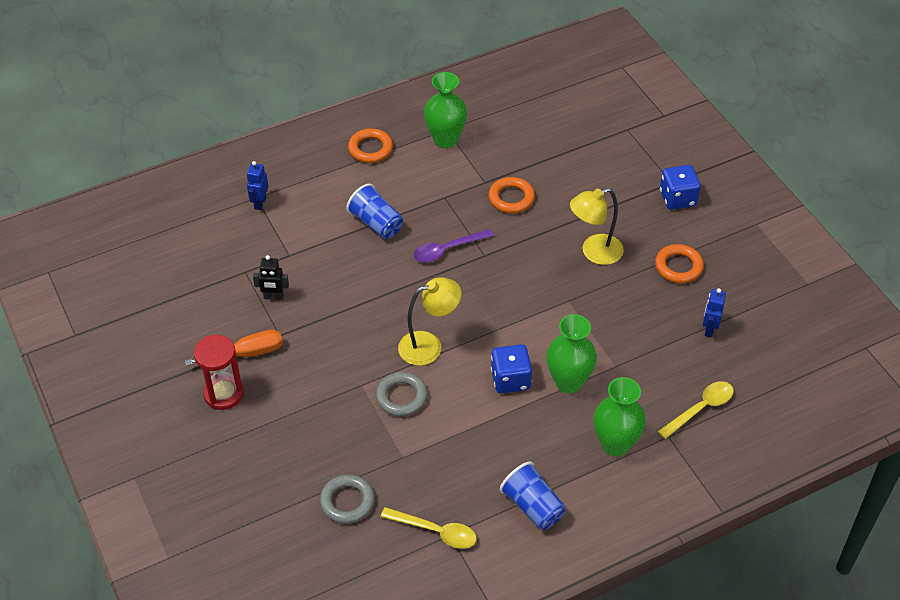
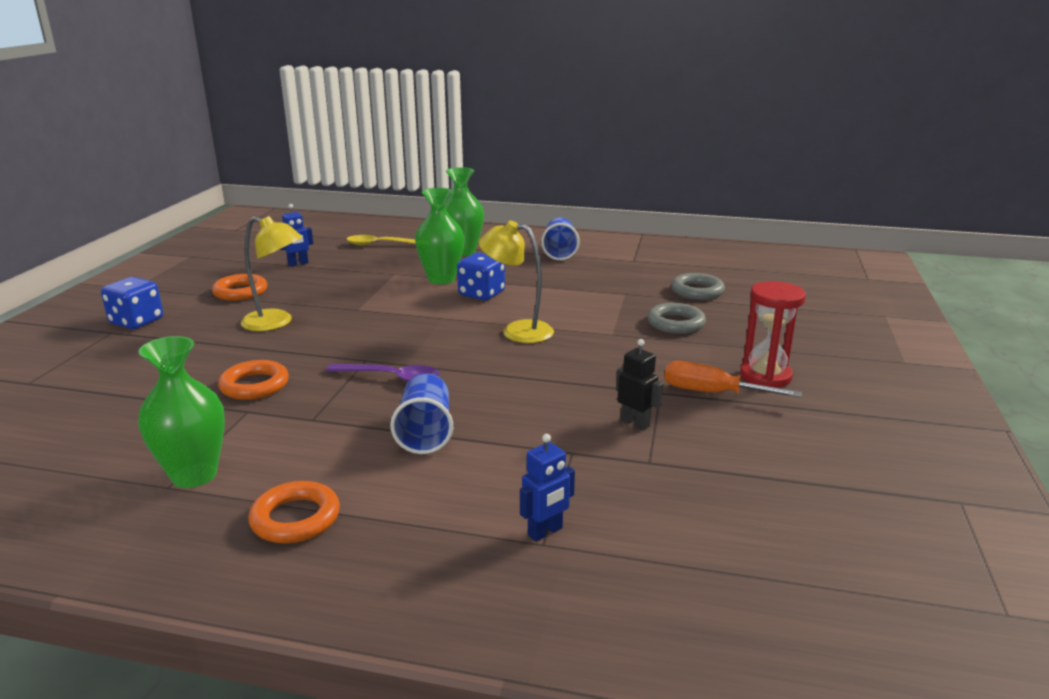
camera: 140 degrees left, 25 degrees down
(401, 397) = (585, 316): grey ring -> grey ring (676, 323)
(436, 531) = (642, 263): yellow spoon -> none

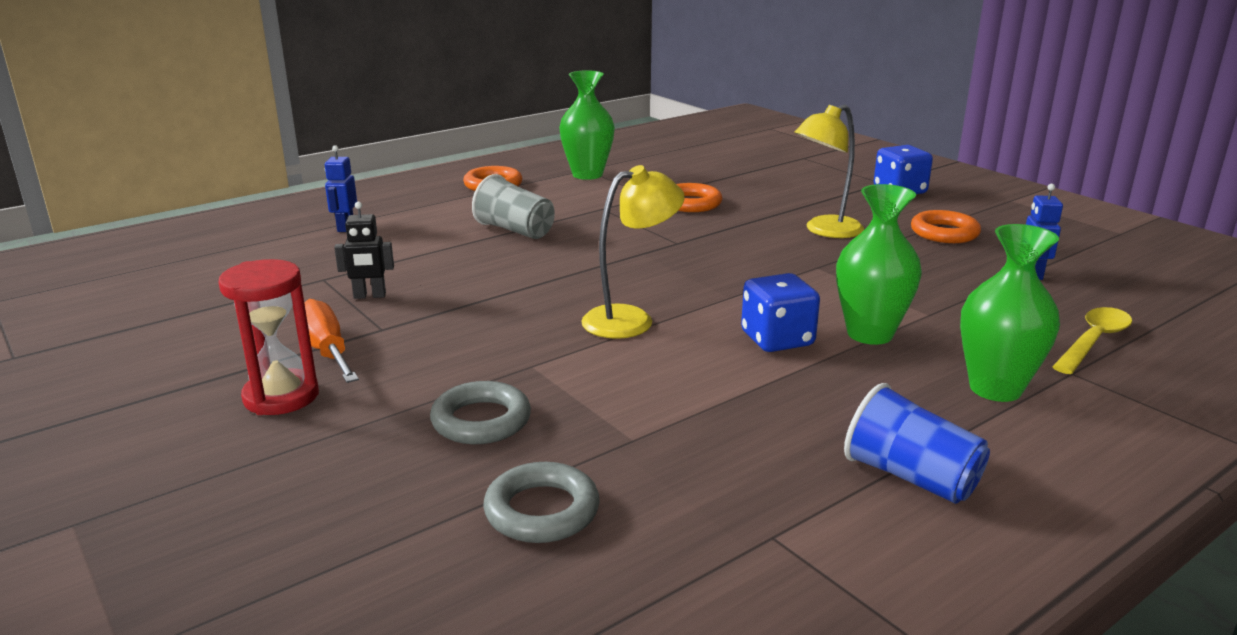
camera: 130 degrees right, 0 degrees up
(392, 378) = (622, 242): purple spoon -> none
(425, 432) = (515, 230): blue cup -> grey cup
(712, 393) = (327, 350): orange screwdriver -> orange screwdriver turned 90 degrees counterclockwise

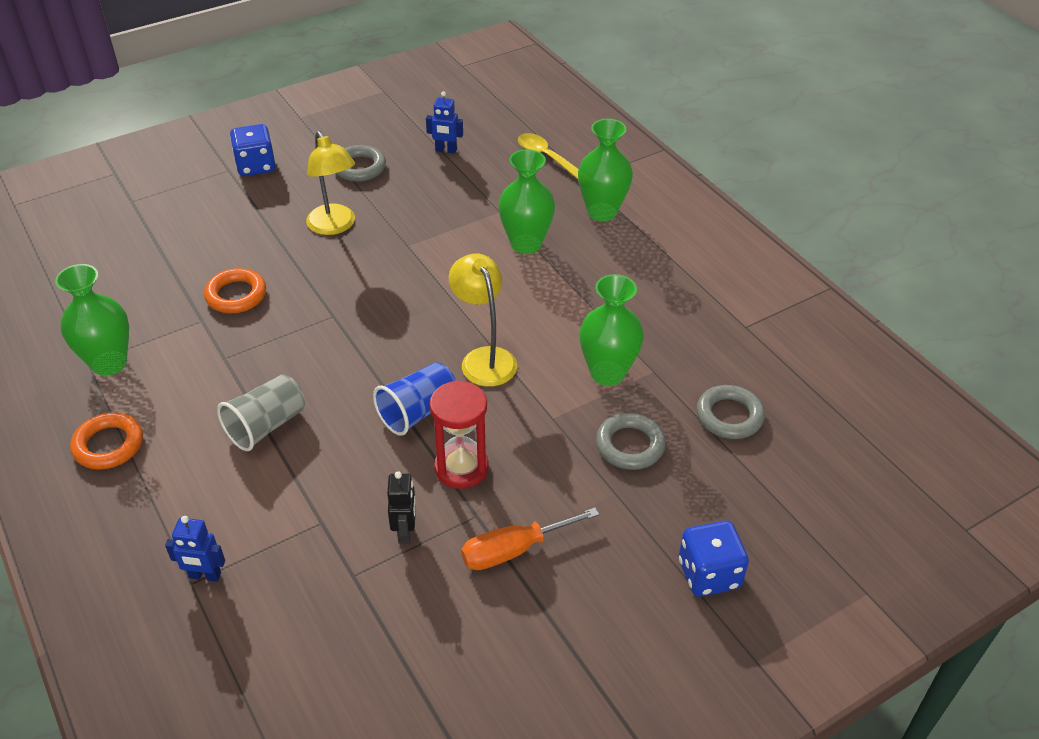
camera: 85 degrees left, 20 degrees up
(281, 396) = (590, 569): red hourglass -> red hourglass (461, 468)
(621, 401) = (607, 373): none -> green vase
(777, 339) = (528, 287): blue dice -> blue dice (708, 574)
(910, 477) = (692, 267): blue cup -> blue cup (418, 412)
(944, 233) = (359, 167): orange ring -> grey ring

